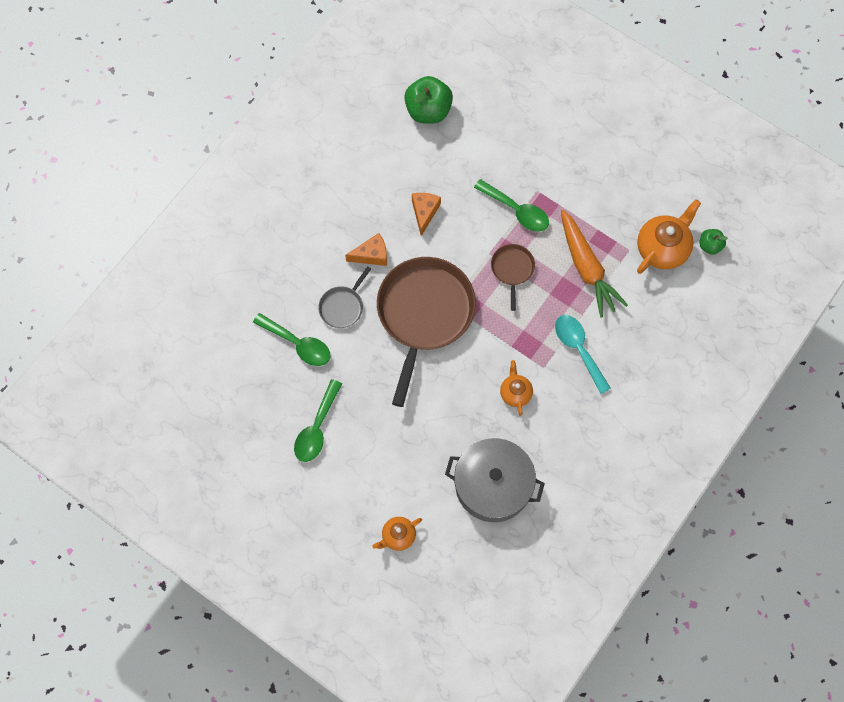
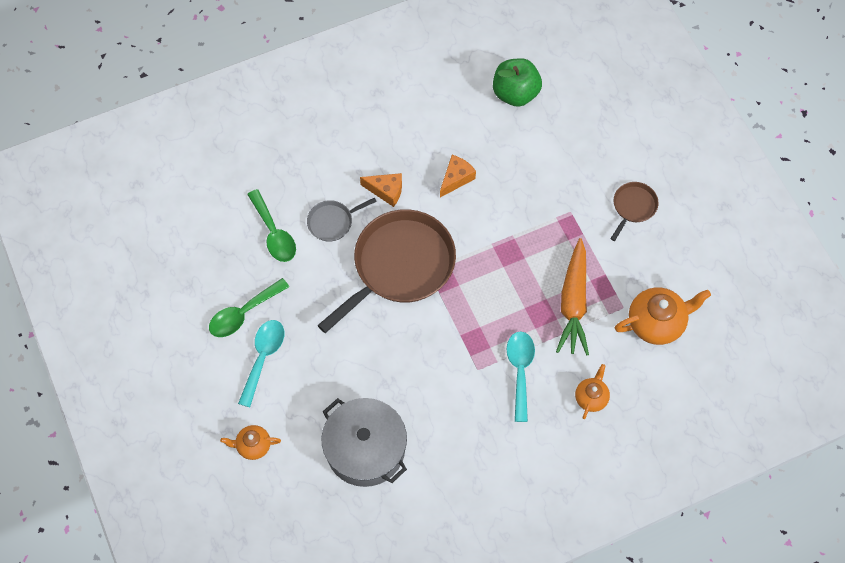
camera: 30 degrees right, 5 degrees down
(358, 457) = (263, 358): none -> turquoise spoon
(512, 269) = (504, 268): brown pan -> brown pan (633, 207)
(515, 393) = (437, 378): orange teapot -> orange teapot (591, 397)
(516, 210) = (540, 219): green spoon -> none
(710, 246) = (703, 343): green apple -> none

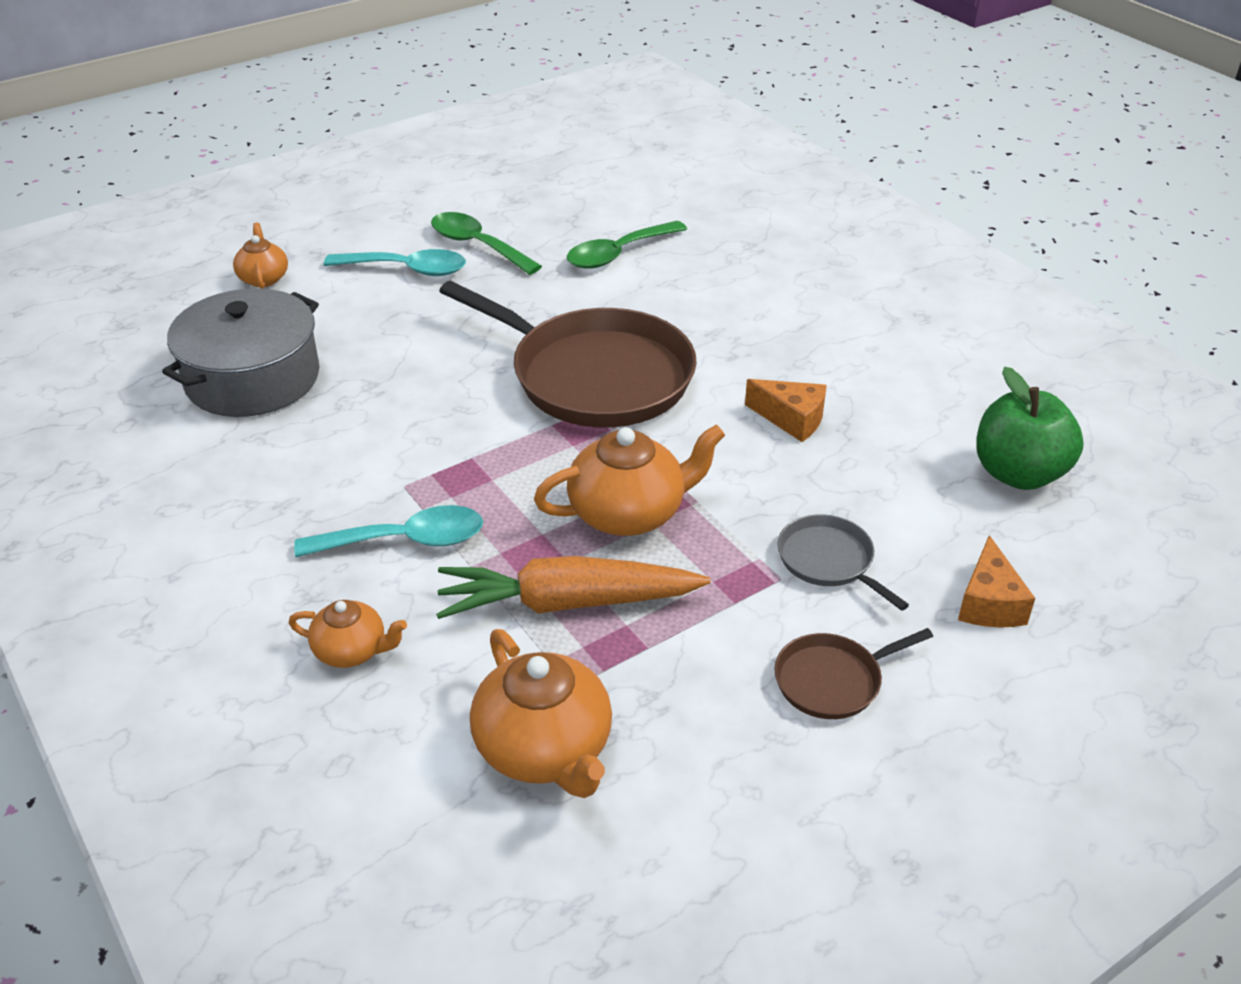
camera: 80 degrees right, 25 degrees down
(332, 222) = (655, 302): grey pan -> grey pan (828, 561)
(386, 191) = (733, 346): orange cheese -> orange cheese (989, 603)
(516, 267) = (629, 513): none -> orange teapot
(633, 207) = (832, 681): brown pan -> brown pan turned 135 degrees clockwise

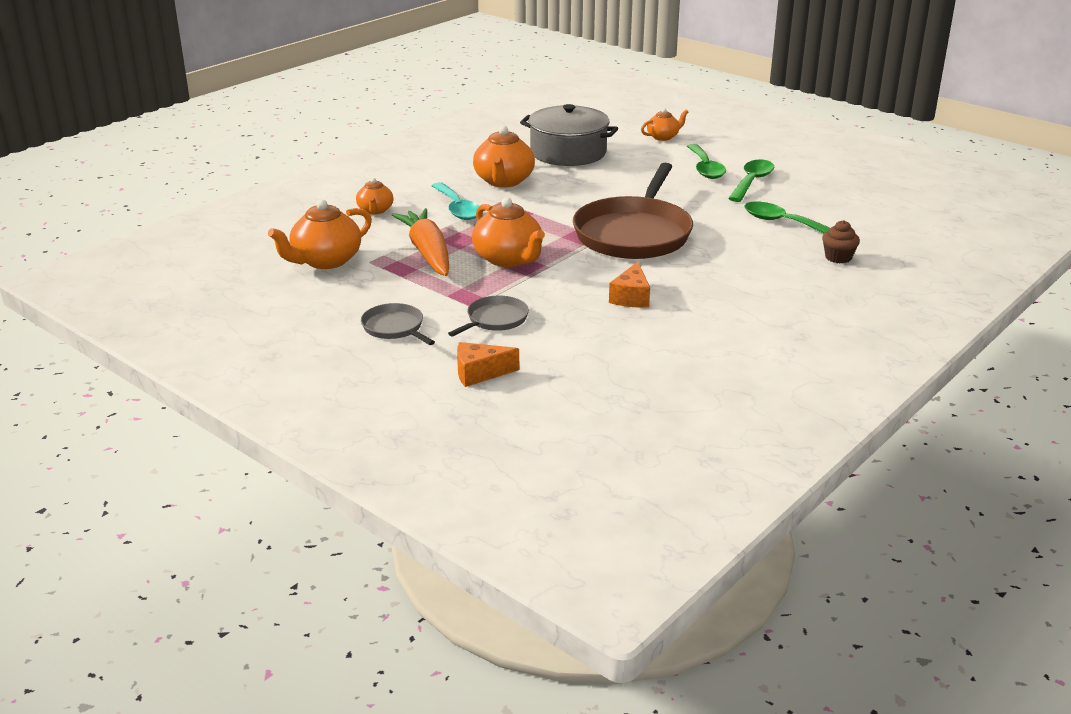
camera: 75 degrees right, 10 degrees down
(323, 468) = (504, 181): none -> orange teapot
(406, 269) = (705, 168): turquoise spoon -> green spoon
(730, 242) = (838, 257): none -> brown cupcake
(832, 681) = (394, 328): brown pan -> grey pan
(1018, 474) = (621, 381): green apple -> none

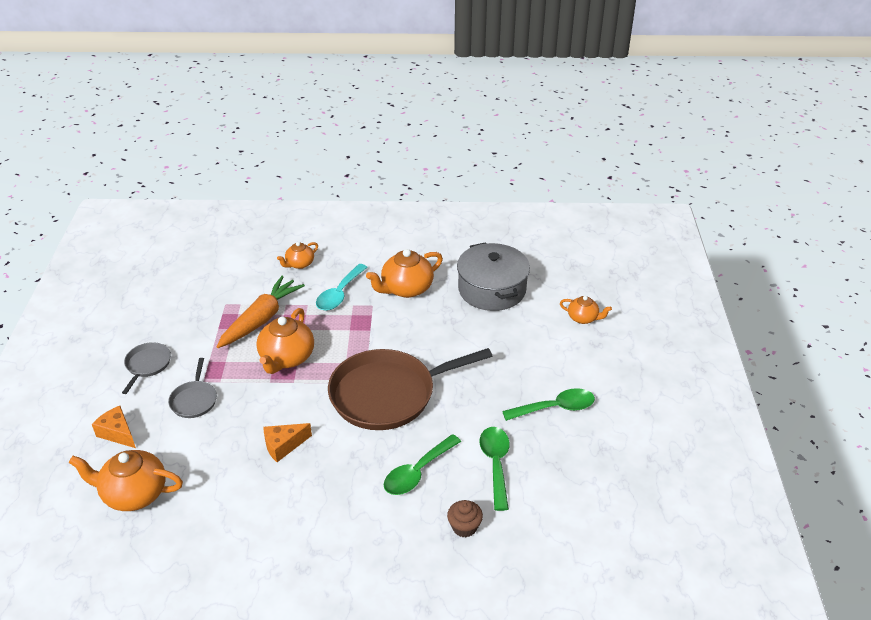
camera: 50 degrees right, 10 degrees up
(325, 261) = (209, 287): orange teapot -> orange teapot (133, 494)
(495, 319) = (194, 400): grey pan -> grey pan turned 90 degrees clockwise
(705, 168) = (550, 370): green spoon -> green spoon (417, 472)

